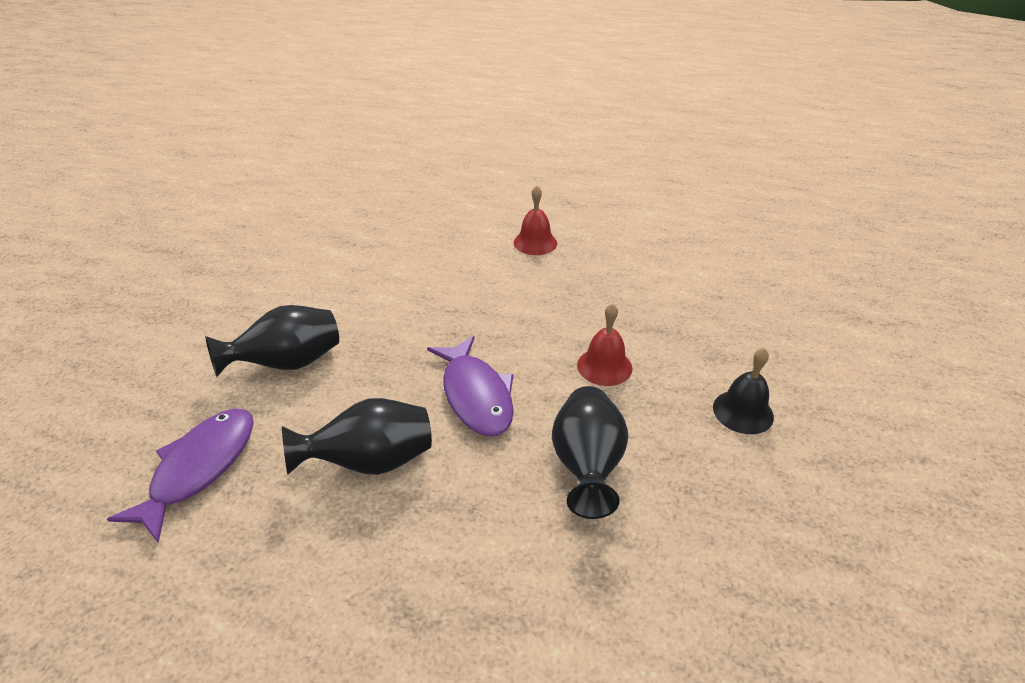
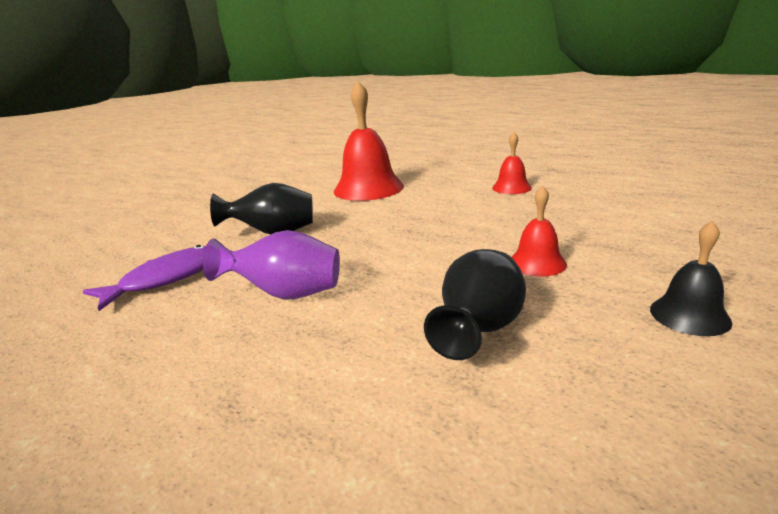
camera: 25 degrees right, 15 degrees down
(363, 259) = (368, 188): none -> red bell
(371, 462) = (286, 294): black vase -> purple vase
(476, 395) = (402, 267): purple fish -> none

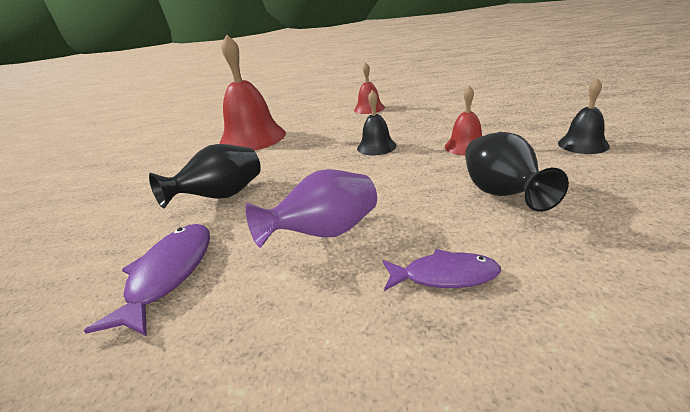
camera: 35 degrees left, 5 degrees up
(302, 374) = (444, 276): none -> purple fish
(450, 231) = (376, 147): none -> black bell

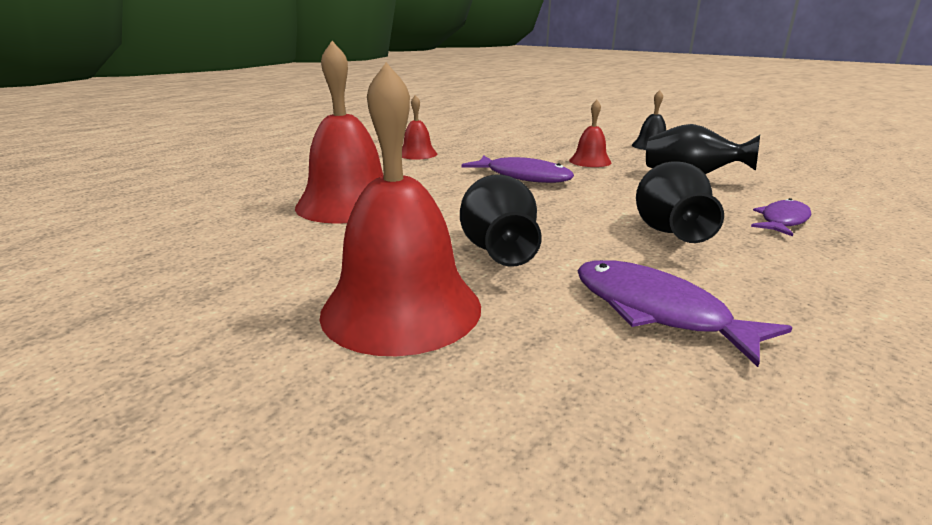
camera: 55 degrees left, 5 degrees down
(128, 207) = (401, 308): none -> red bell
(325, 234) = (669, 233): purple vase -> black vase
(376, 147) = (523, 177): black bell -> purple fish

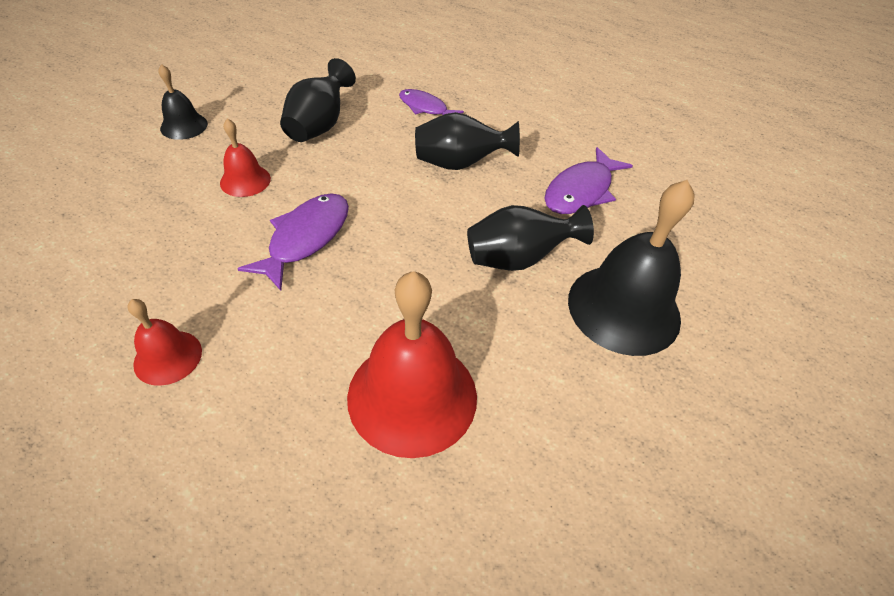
camera: 100 degrees left, 25 degrees up
(401, 308) = (624, 308): red bell -> black bell

